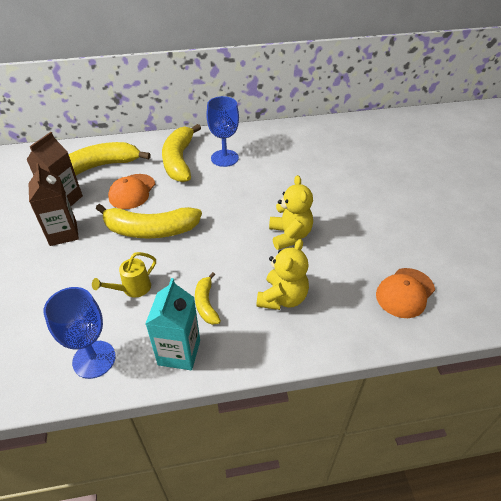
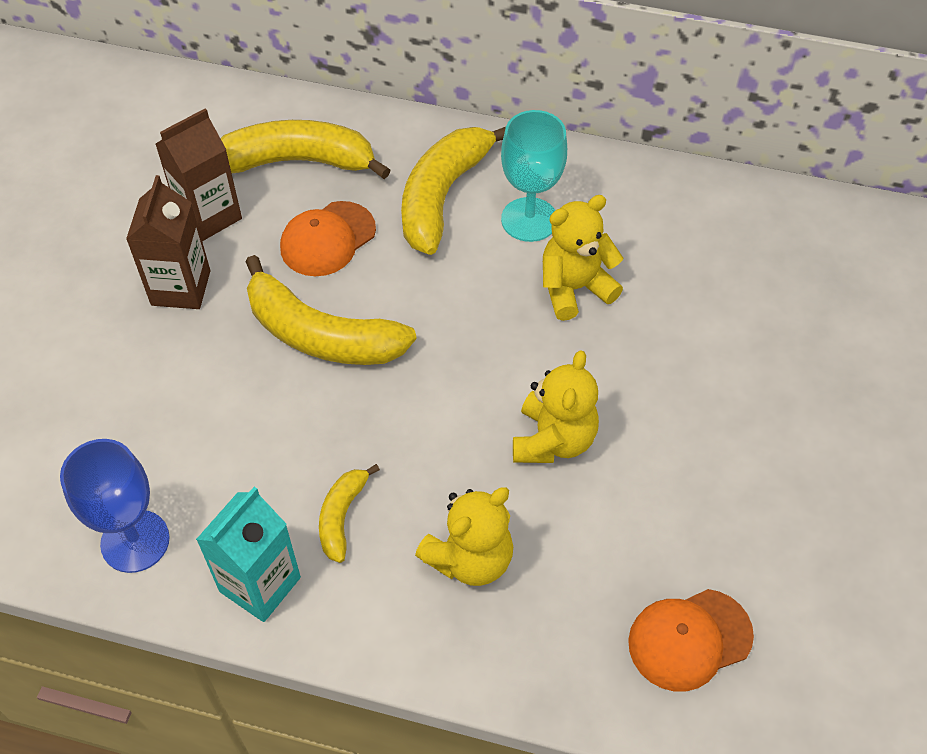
camera: 25 degrees right, 10 degrees up
(133, 289) = (242, 440): yellow watering can -> none
(224, 158) = (529, 219): blue goblet -> turquoise goblet
(261, 176) = (574, 288): none -> yellow teddy bear

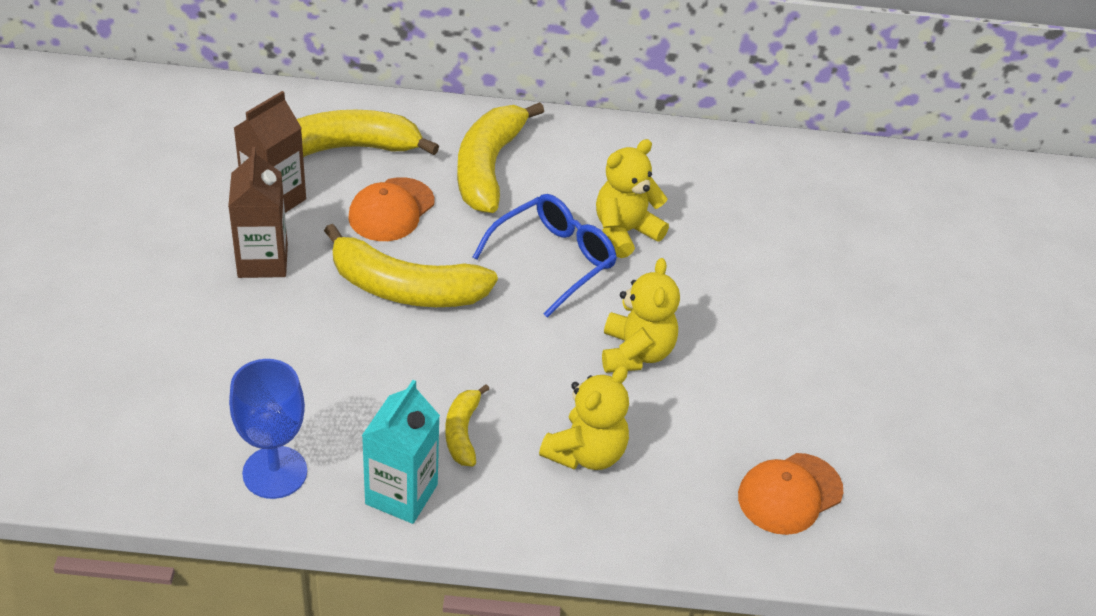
camera: 15 degrees left, 10 degrees down
(487, 316) = (553, 260): none -> blue glasses
(529, 219) = (571, 180): turquoise goblet -> none

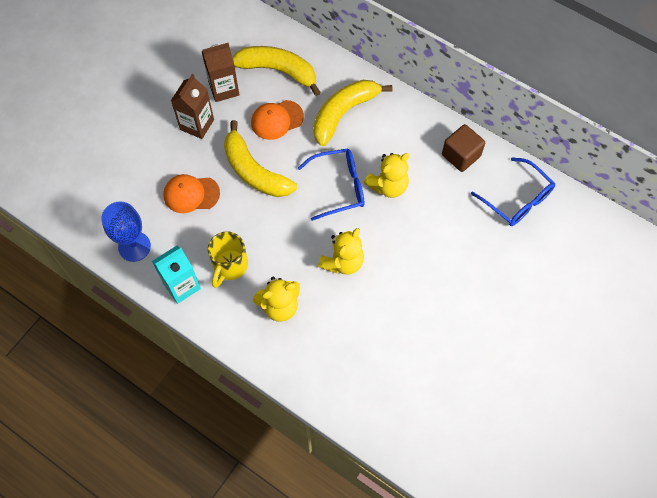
camera: 35 degrees right, 20 degrees up
(462, 432) = (229, 266): yellow banana -> yellow mug
(624, 232) = (388, 186): yellow teddy bear -> yellow teddy bear turned 150 degrees clockwise
(695, 160) = (461, 155): none -> brown cube
(789, 494) = (363, 378): orange cap -> orange cap (191, 194)
(811, 183) = (517, 199): none -> blue glasses

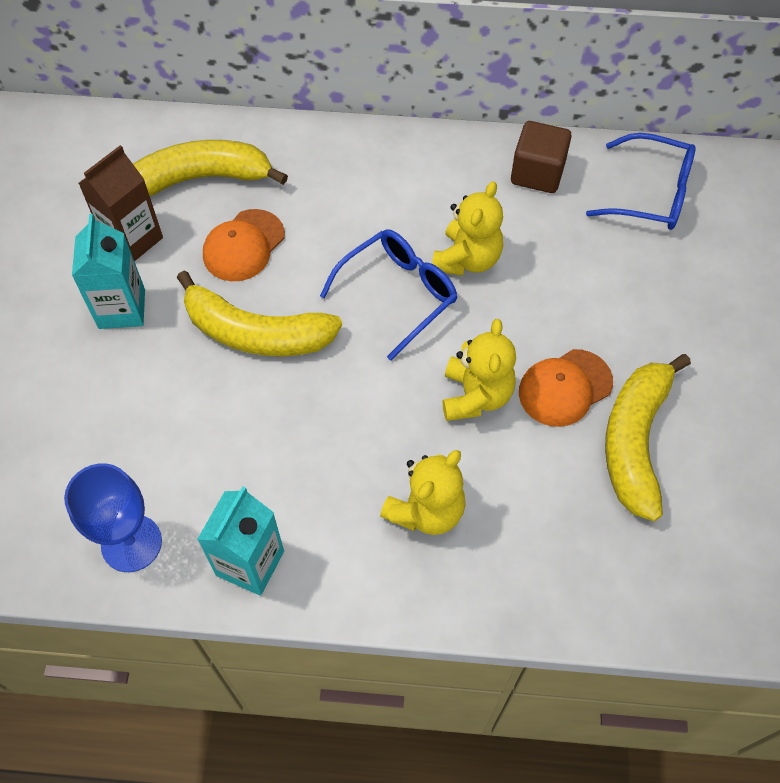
camera: 30 degrees left, 5 degrees down
(191, 194) = (177, 415): orange cap -> orange cap (565, 388)
(197, 124) = (122, 309): brown carton -> turquoise carton
(229, 266) = (308, 491): yellow mug -> none
(344, 113) = (337, 192): yellow banana -> yellow banana (635, 441)

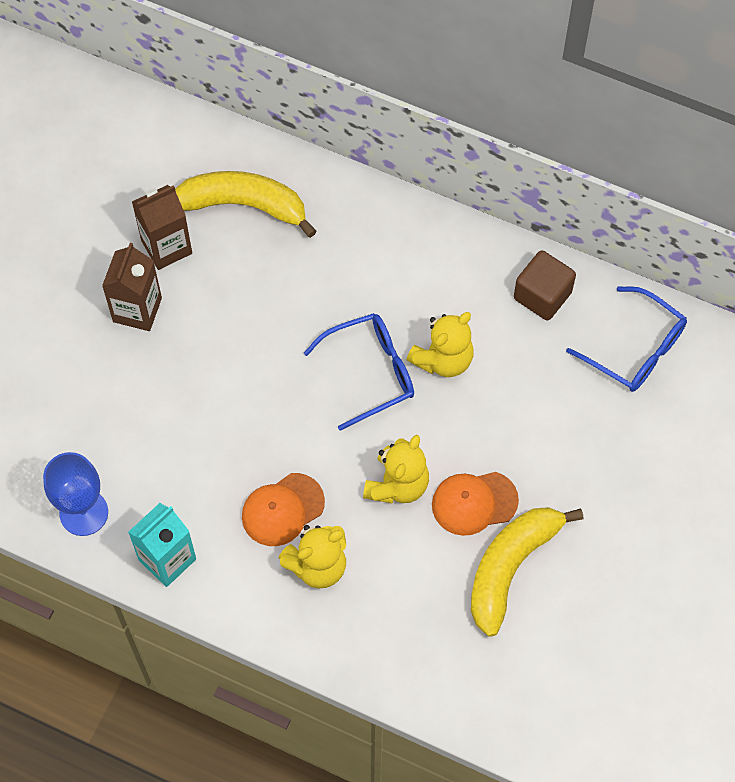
camera: 20 degrees right, 5 degrees up
(122, 309) = (137, 310): turquoise carton -> brown carton
(243, 245) = (257, 283): orange cap -> orange cap (282, 509)
(256, 333) = (239, 368): yellow banana -> none

